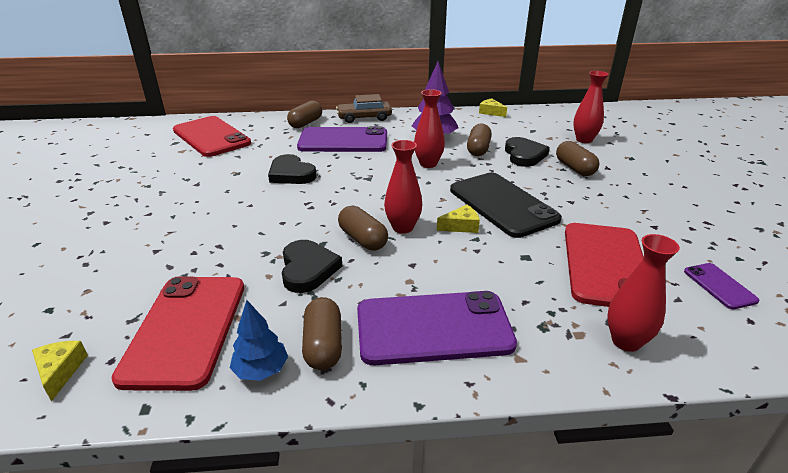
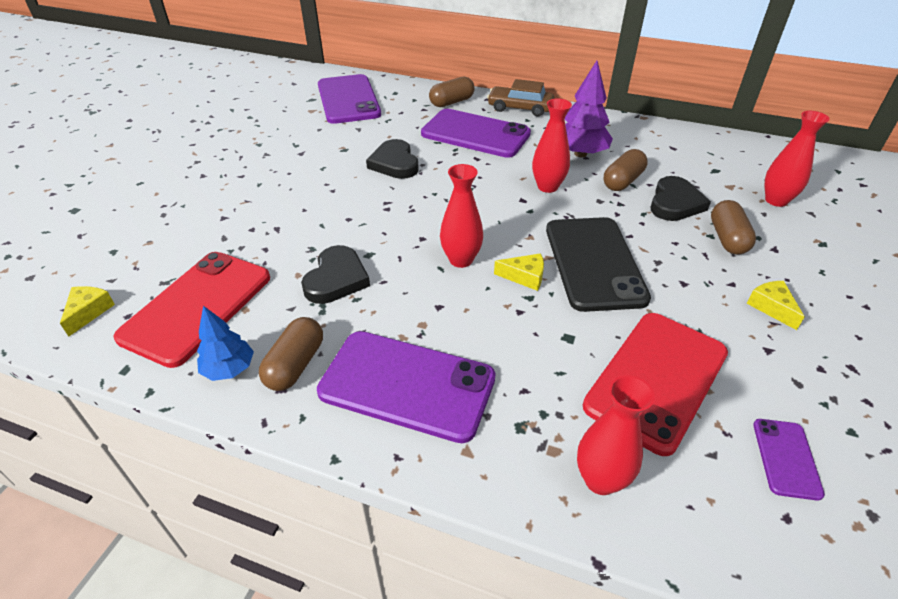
camera: 25 degrees right, 10 degrees up
(211, 137) = (348, 99): red phone -> purple phone
(363, 239) = (411, 261): brown capsule -> none
(491, 112) = (680, 132): yellow cheese -> yellow cheese (771, 307)

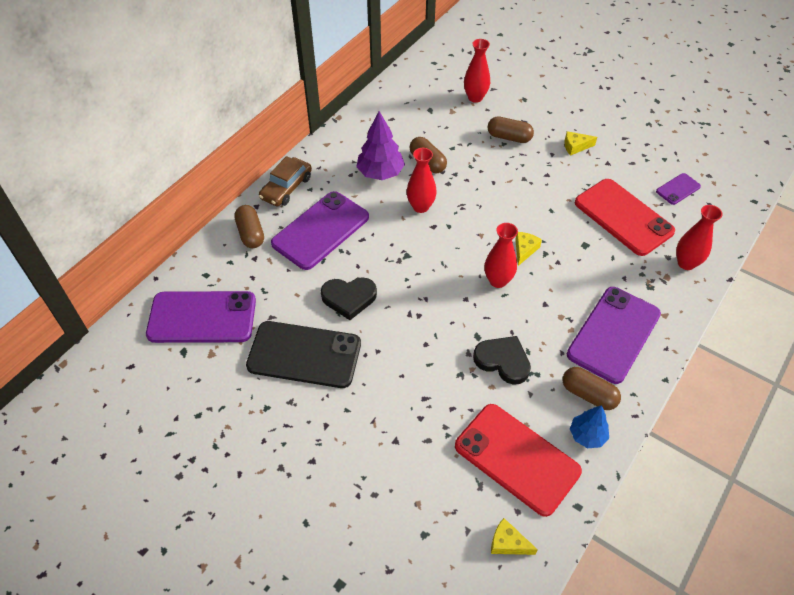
camera: 75 degrees left, 10 degrees up
(594, 263) = (518, 210): black phone -> black phone (304, 354)
(675, 203) = (463, 146): black heart -> none
(786, 458) = (678, 189): purple phone -> purple phone turned 60 degrees counterclockwise

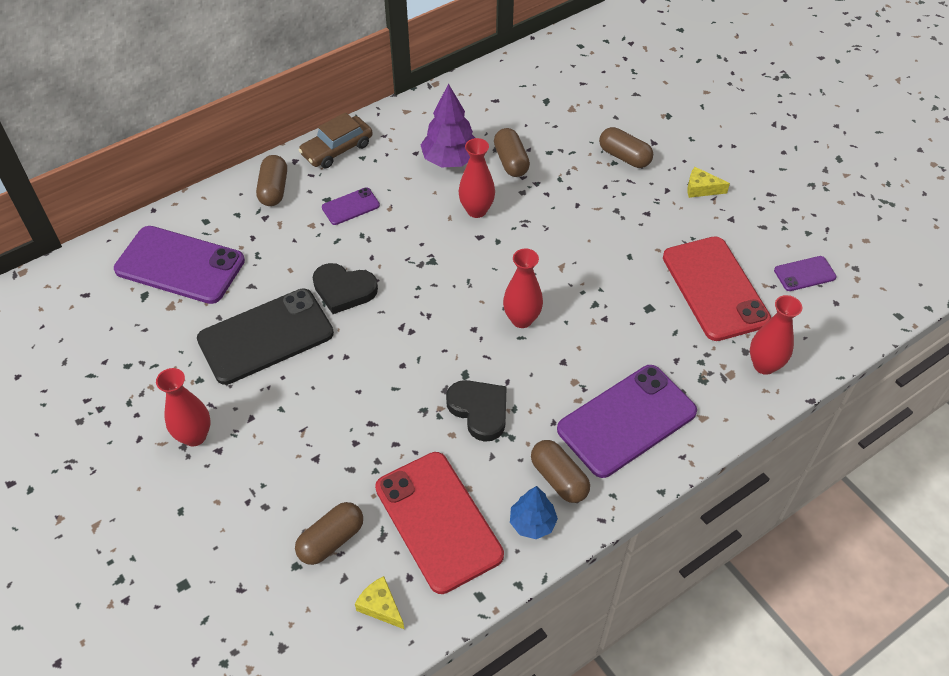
camera: 20 degrees right, 0 degrees up
(304, 354) = (265, 336): black phone -> black phone turned 60 degrees counterclockwise
(320, 230) = (350, 206): purple phone -> purple phone, size x0.47
(442, 503) = (331, 540): none -> brown capsule
(475, 97) = (608, 99): red vase -> red vase (194, 436)
(524, 250) = (572, 293): yellow cheese -> none

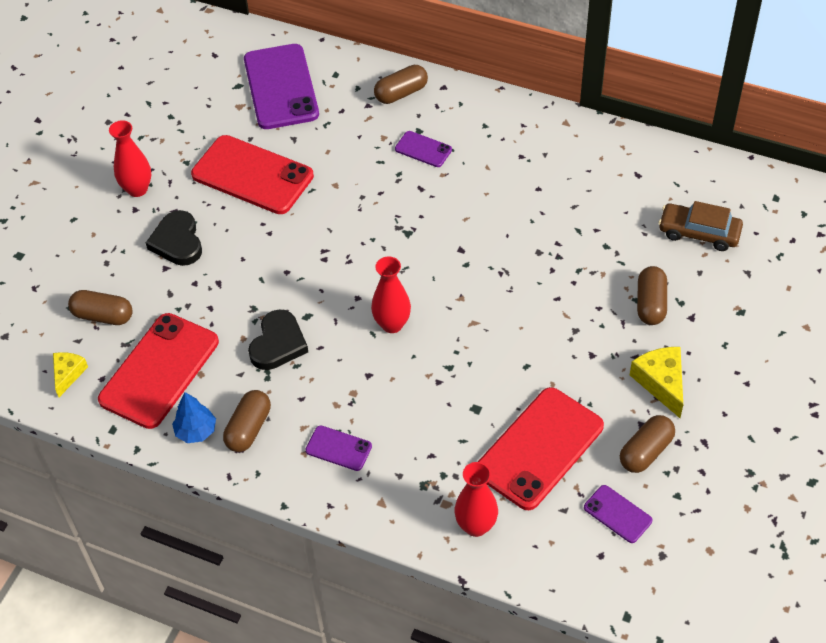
camera: 60 degrees right, 0 degrees up
(265, 336) = (252, 175): black phone -> red phone
(337, 149) = (479, 105): brown car -> brown car (699, 232)
(344, 290) = (333, 195): black heart -> black heart (177, 242)
(450, 160) = (533, 183): purple tree -> none
(476, 210) = (489, 232): red vase -> none
(511, 161) = (569, 225): brown capsule -> brown capsule (645, 451)
(626, 420) = (338, 448): purple phone -> purple phone, size x0.47
(701, 189) = (661, 382): yellow cheese -> yellow cheese, size x1.54

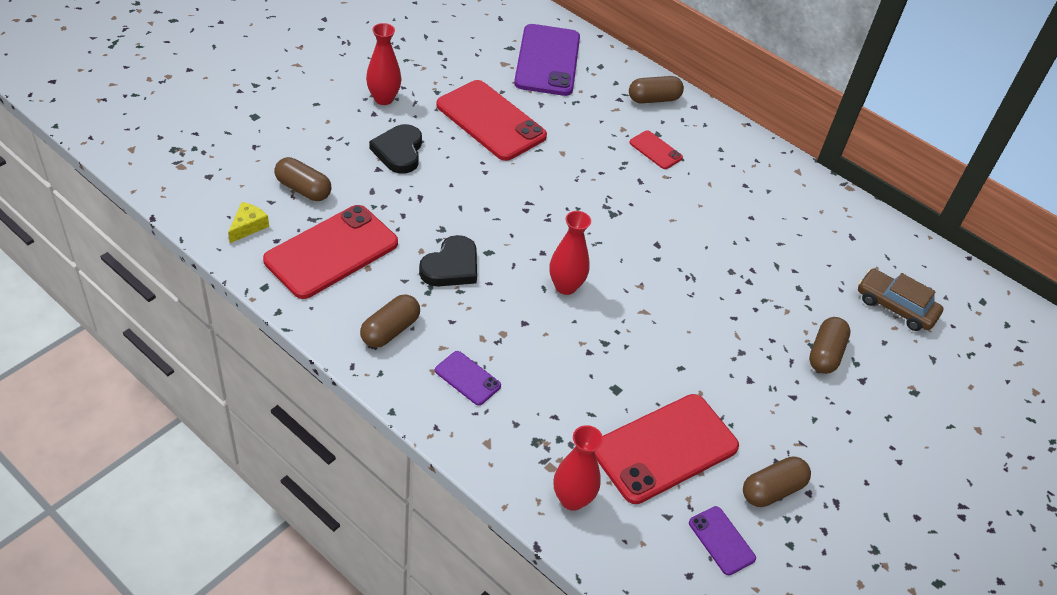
camera: 10 degrees right, 5 degrees down
(196, 431) = (340, 315): blue tree -> none
(423, 149) = (655, 150): purple phone -> red phone
(661, 382) = (811, 430): yellow cheese -> none

